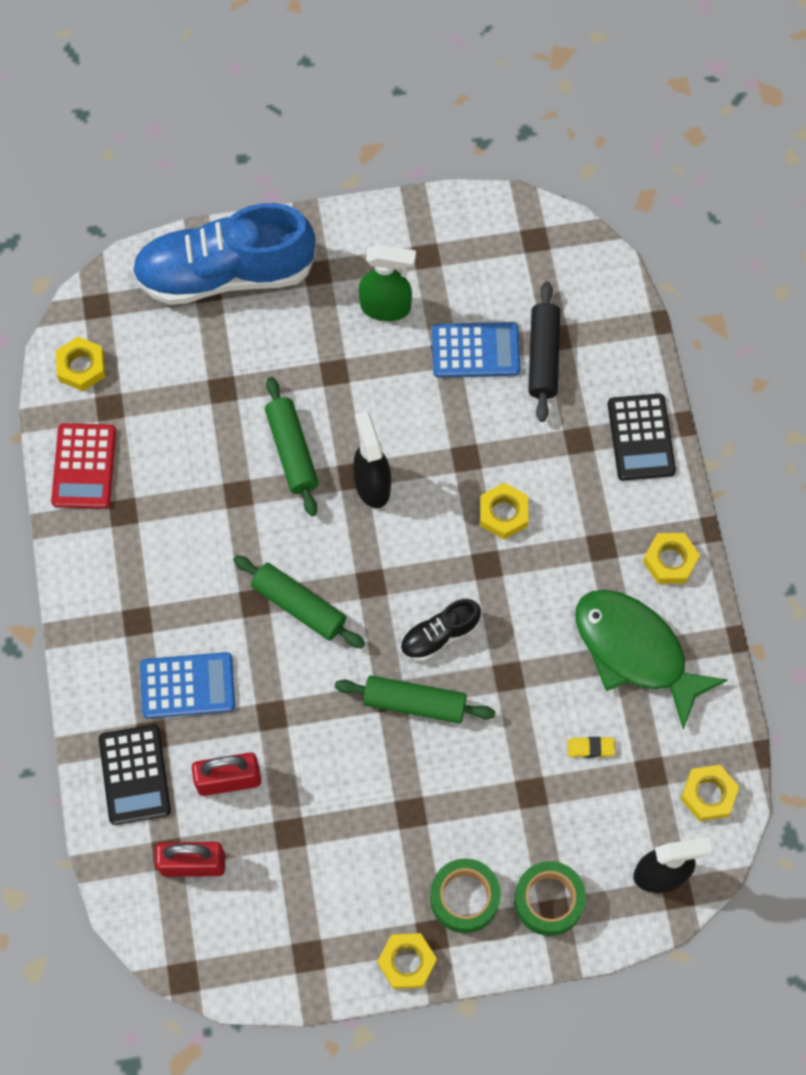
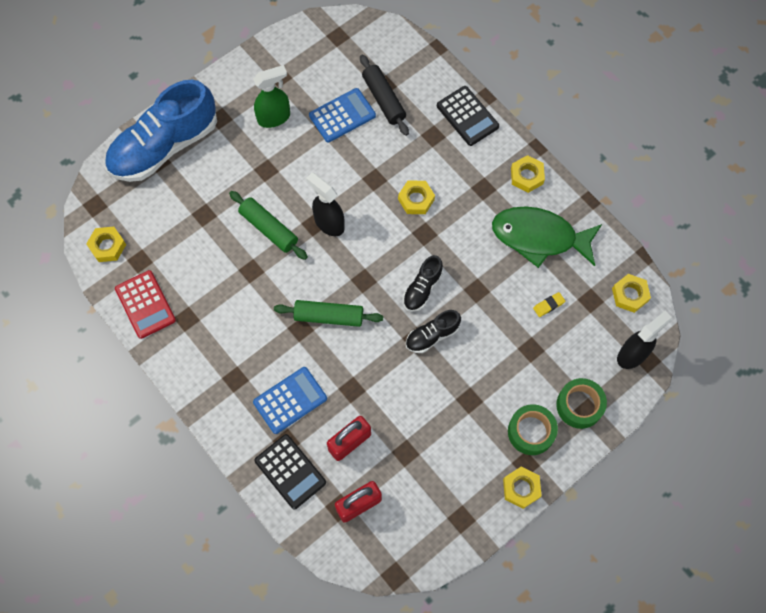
camera: 30 degrees left, 0 degrees up
(414, 703) = (432, 335): green rolling pin -> black shoe

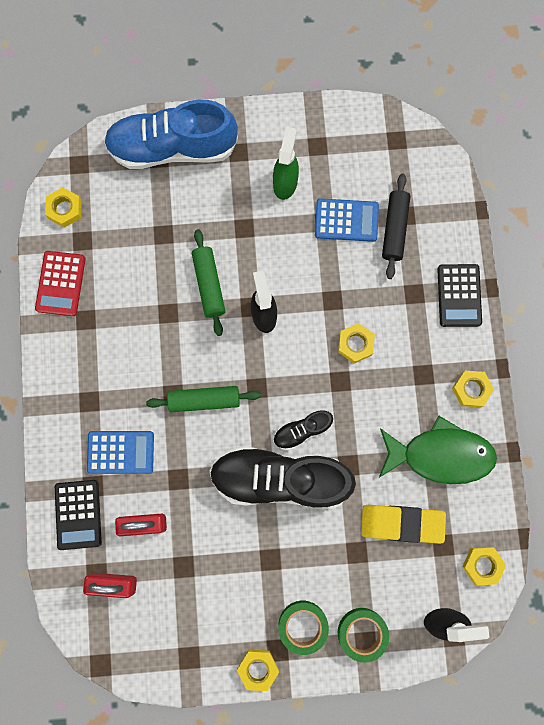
camera: 35 degrees right, 10 degrees up
(274, 117) = (285, 183): green spray bottle -> green spray bottle turned 90 degrees counterclockwise
(329, 316) = (204, 400): green rolling pin -> green rolling pin turned 45 degrees counterclockwise
(432, 335) = (280, 479): black shoe -> black shoe, size x2.20
(539, 237) = (440, 455): green fish -> green fish turned 135 degrees clockwise
(548, 305) = (402, 523): yellow eraser -> yellow eraser, size x2.45

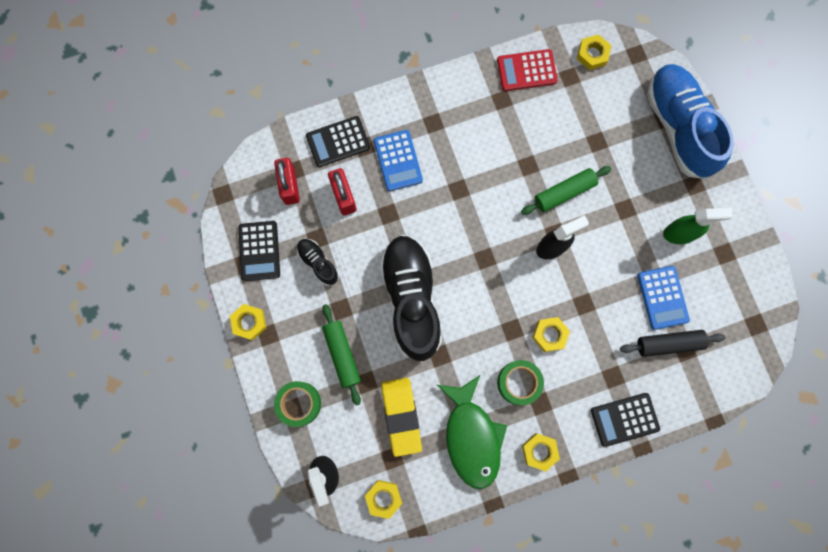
camera: 75 degrees right, 0 degrees up
(179, 637) = (259, 251): none -> black calculator
(204, 400) = (461, 217): green rolling pin -> green rolling pin (342, 355)
(302, 431) = (458, 307): black shoe -> black shoe (318, 263)
(302, 625) = (293, 351): green tape -> green tape (519, 383)

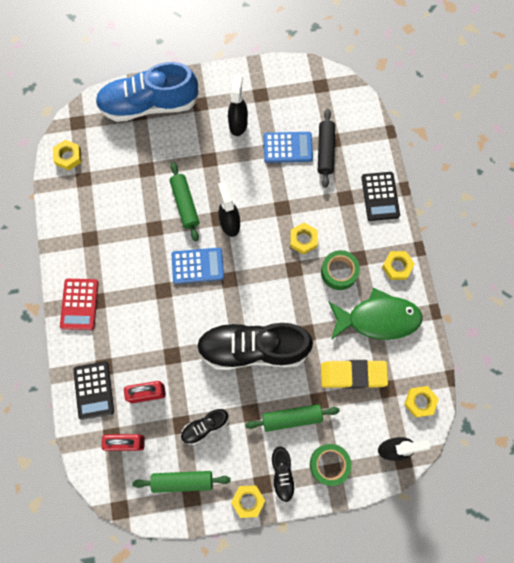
camera: 80 degrees left, 5 degrees down
(259, 251) = (182, 481): black calculator -> green rolling pin
(281, 354) = (282, 474): none -> black shoe
(398, 160) = (124, 338): blue calculator -> blue calculator (197, 266)
(526, 70) = (68, 213): red calculator -> red calculator (79, 304)
(679, 233) = (238, 123): green spray bottle -> black spray bottle

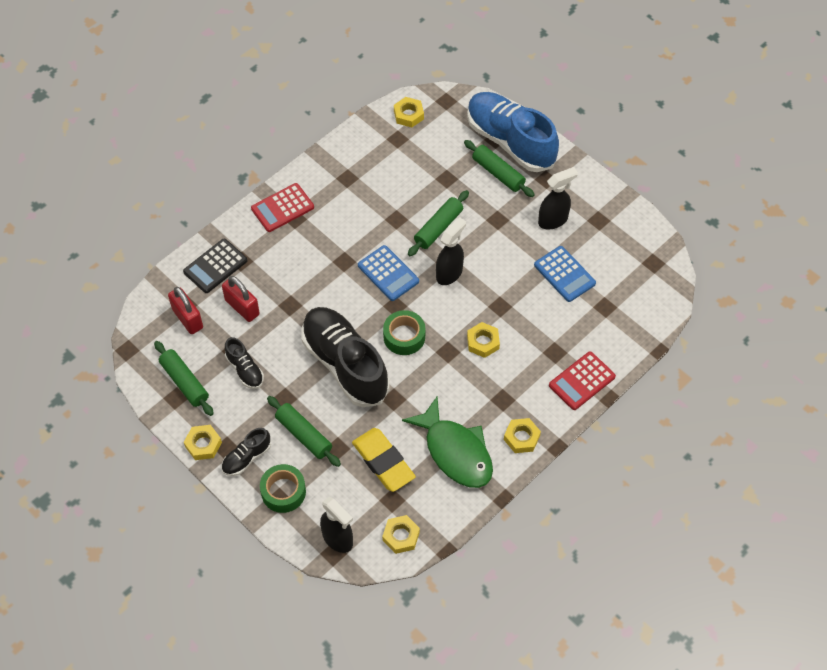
camera: 55 degrees right, 15 degrees down
(170, 131) = (498, 173): none -> green rolling pin
(204, 427) = (245, 370): black shoe -> black shoe turned 150 degrees counterclockwise
(325, 151) = (588, 307): black rolling pin -> none
(339, 272) = (475, 391): green tape -> green tape (404, 337)
(380, 196) = (582, 381): black calculator -> red calculator

